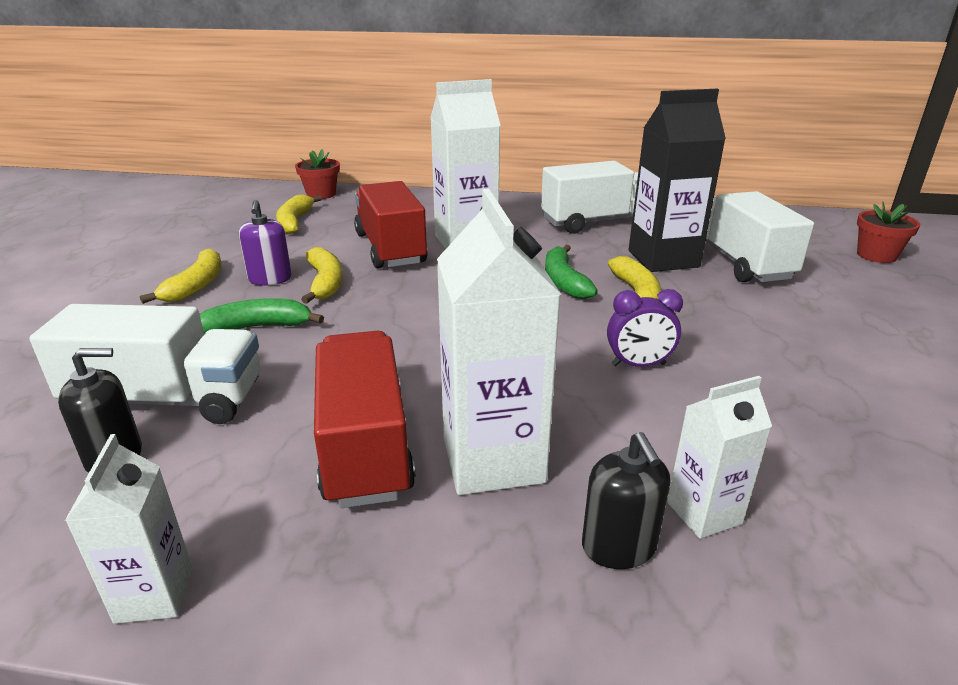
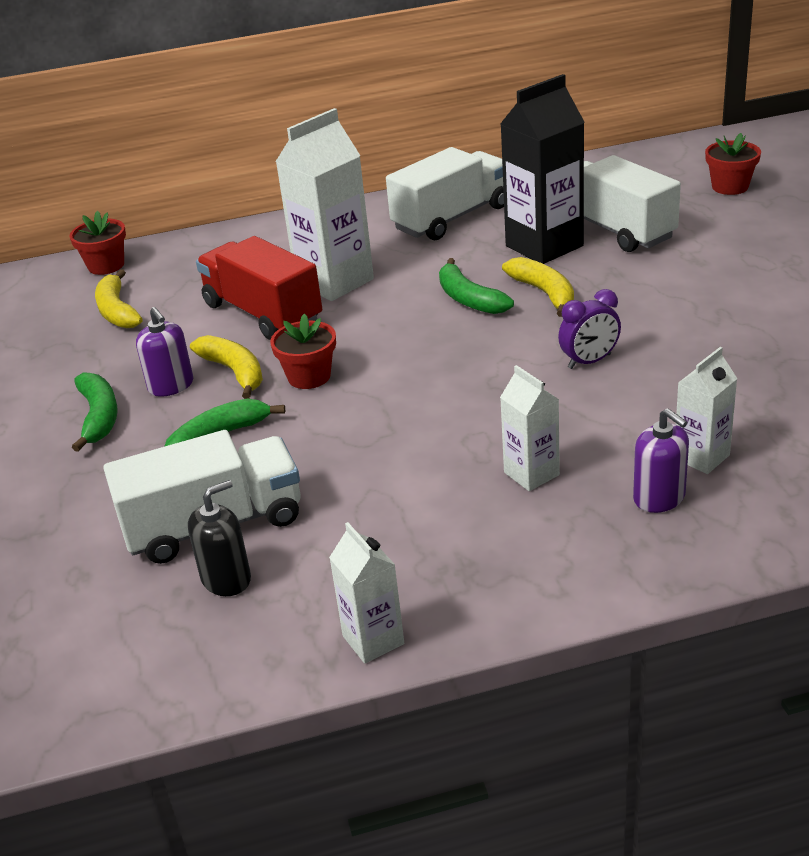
camera: 20 degrees left, 5 degrees up
(196, 285) = (99, 417): yellow banana -> green banana
(365, 444) = (423, 498): red truck -> none
(376, 303) = (309, 376): none -> red flower pot
(493, 459) = (531, 474): white carton -> white carton, size x0.54
(619, 546) = (659, 497): black soap dispenser -> purple soap dispenser

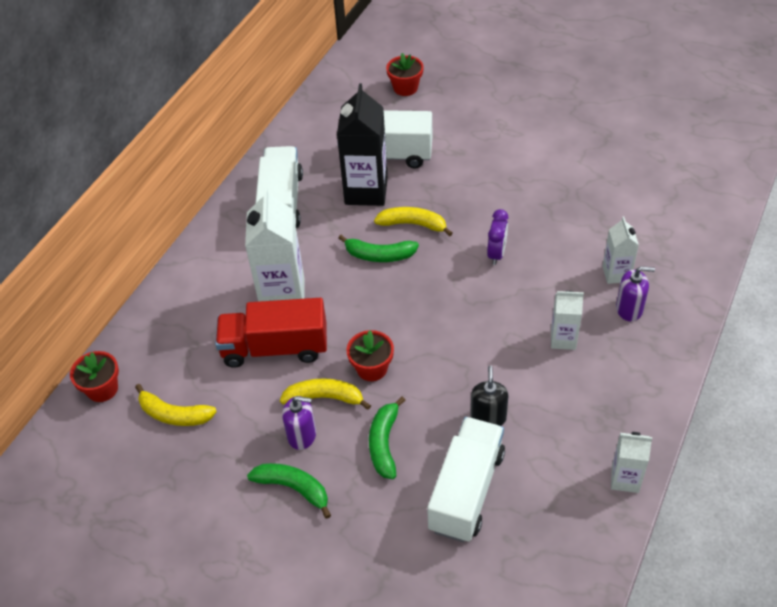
camera: 50 degrees left, 15 degrees up
(226, 579) = (519, 511): black soap dispenser -> black soap dispenser (488, 418)

